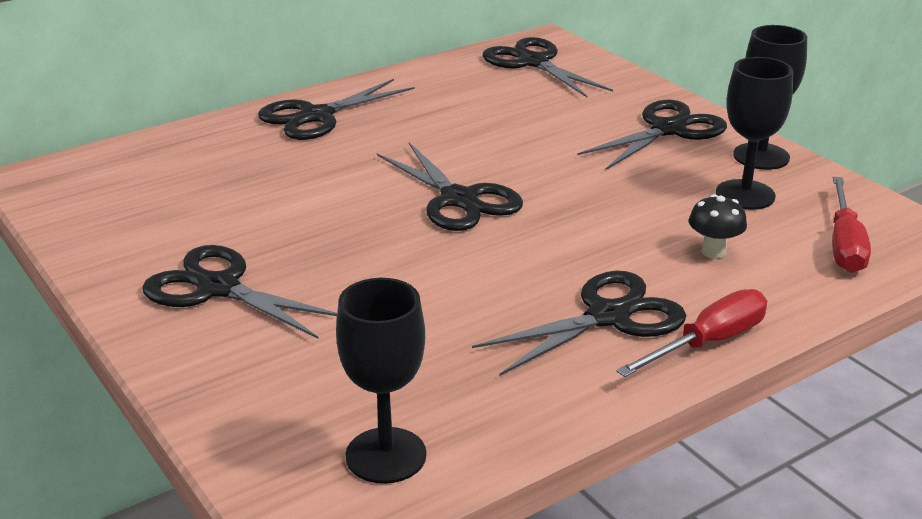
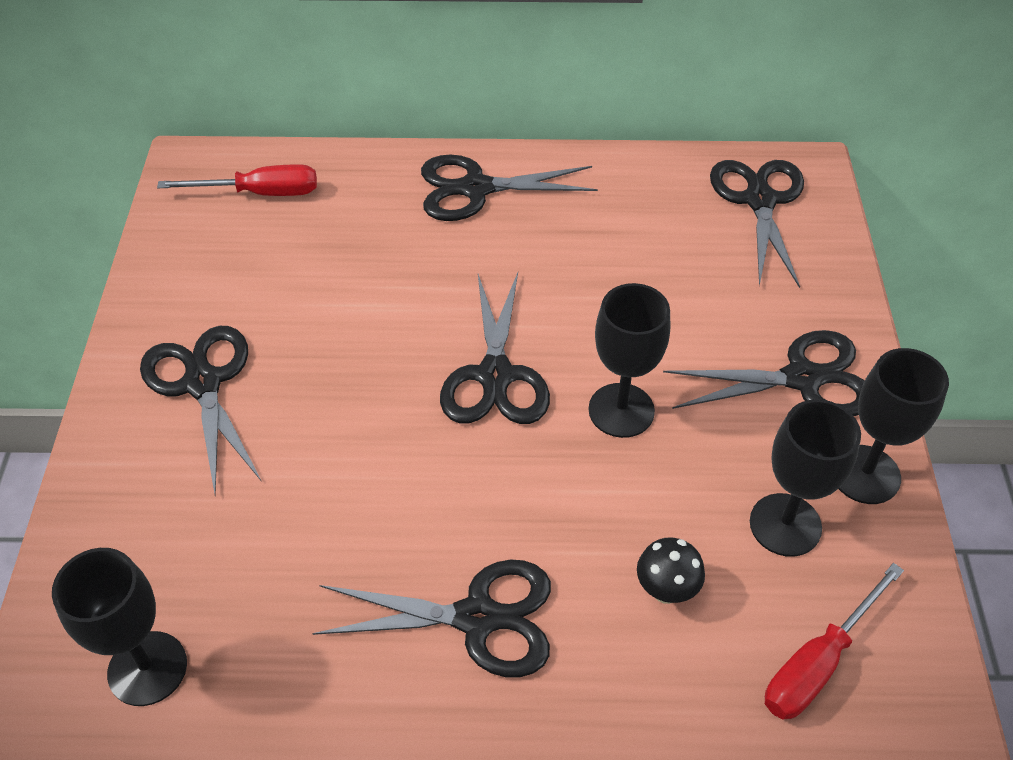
camera: 35 degrees right, 20 degrees up
(571, 184) = (621, 410): none -> black goblet
(708, 342) = (534, 713): red screwdriver -> red screwdriver (260, 193)

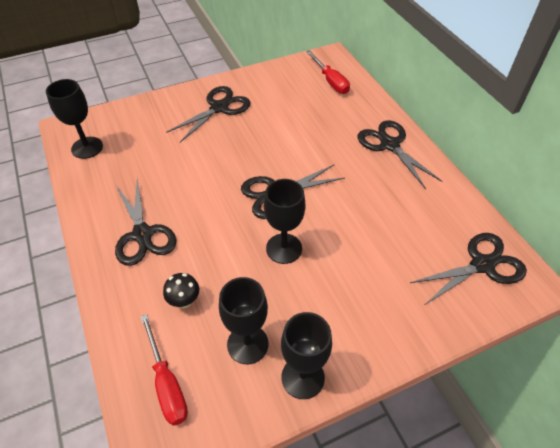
camera: 65 degrees right, 0 degrees up
(802, 378) = (355, 325): black scissors -> none
(817, 663) = (167, 383): red screwdriver -> red screwdriver turned 135 degrees counterclockwise

